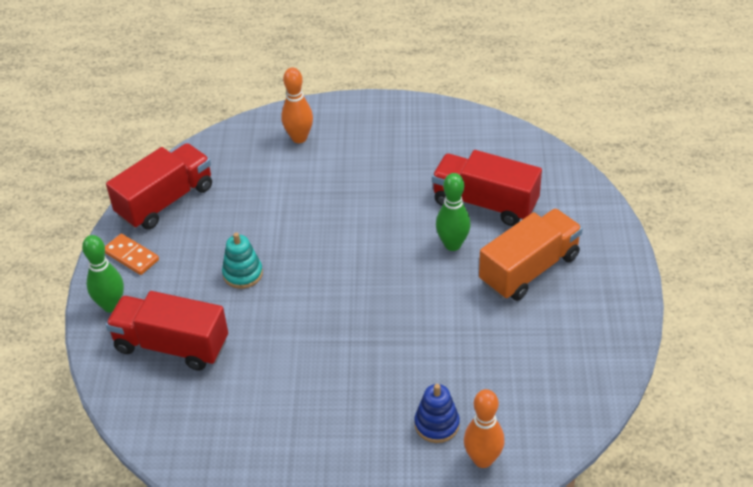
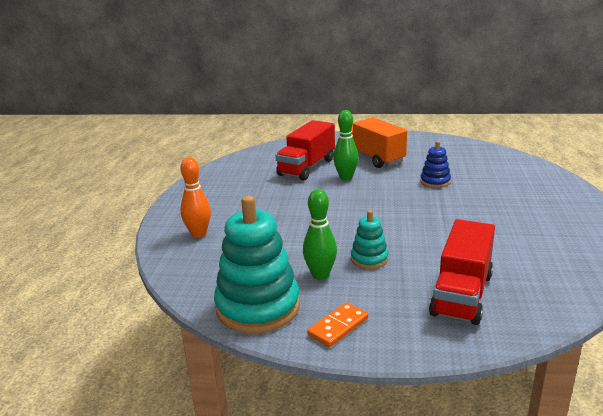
camera: 85 degrees left, 20 degrees down
(111, 305) = (412, 337): green bowling pin -> green bowling pin (320, 275)
(165, 201) = (258, 307): red truck -> turquoise stacking toy
(437, 424) = (511, 185): blue stacking toy -> blue stacking toy (435, 182)
(483, 459) = (533, 174): orange bowling pin -> none

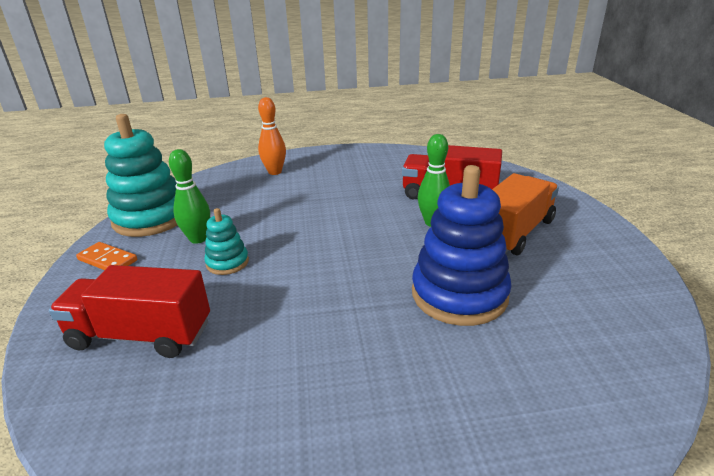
camera: 75 degrees right, 5 degrees up
(435, 182) = (459, 294): blue stacking toy -> blue stacking toy, size x2.01

